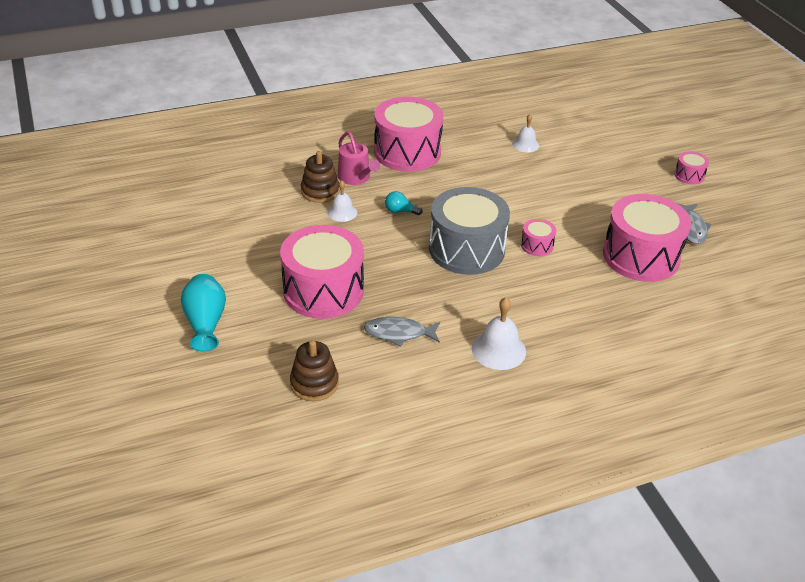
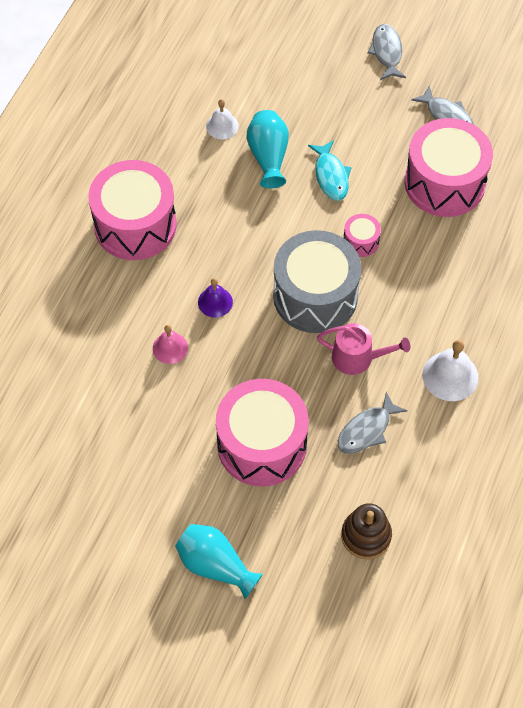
camera: 45 degrees left, 20 degrees up
(320, 191) = (121, 341): brown stacking toy -> none
(342, 212) = (170, 348): white bell -> pink bell
(356, 178) = (130, 297): pink watering can -> pink watering can (357, 358)
(400, 211) = (215, 302): turquoise light bulb -> purple bell
(534, 173) = (268, 157): none -> turquoise vase
(563, 205) = (331, 176): none -> turquoise fish
(689, 175) = (386, 52): pink drum -> grey fish

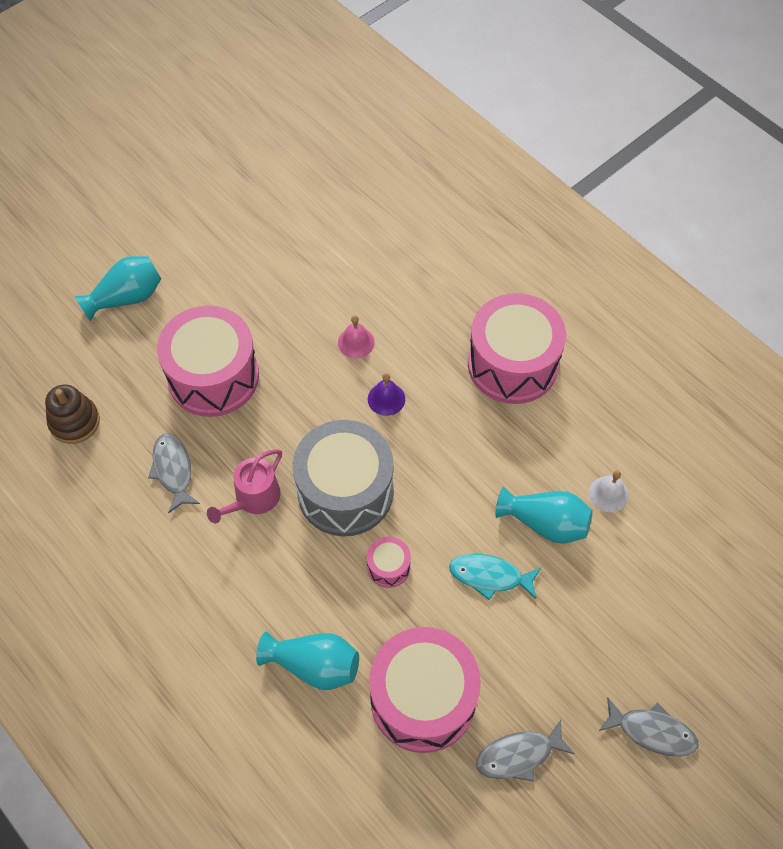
camera: 115 degrees right, 0 degrees up
(450, 376) = (183, 576): white bell -> none
(462, 257) = (314, 665): none -> turquoise vase

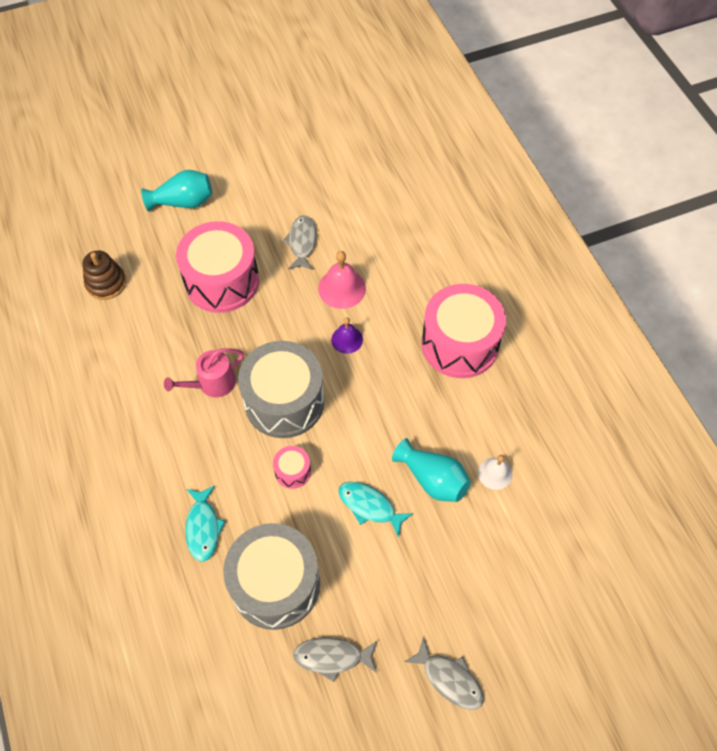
camera: 20 degrees right, 0 degrees up
(173, 470) = (162, 343): grey fish -> grey fish (302, 242)
(314, 665) = (203, 527): turquoise vase -> turquoise fish
(356, 342) = (342, 288): pink bell -> pink bell, size x1.56
(423, 699) = (275, 584): pink drum -> grey drum

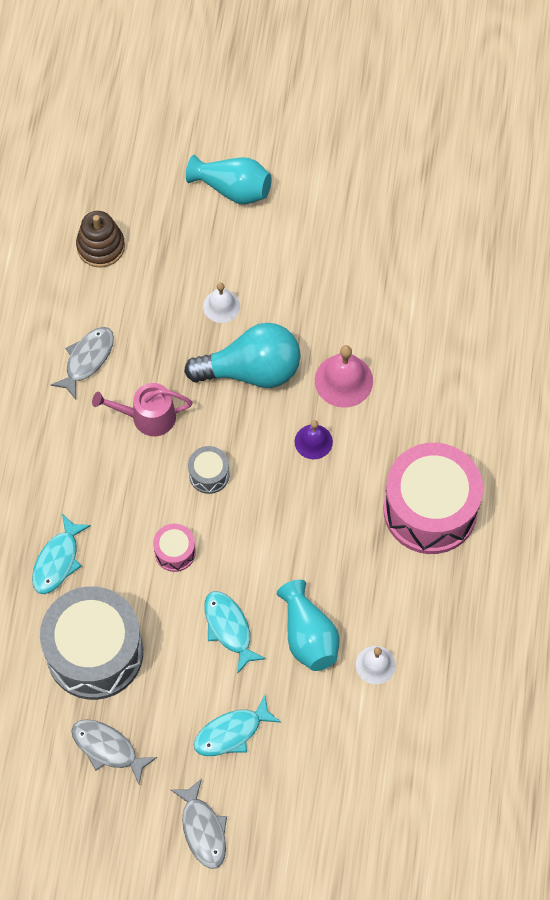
camera: 30 degrees right, 5 degrees up
(222, 281) = (221, 306): pink drum -> white bell
(271, 313) = (251, 370): none -> turquoise light bulb
(284, 401) = (209, 475): grey drum -> grey drum, size x0.43
(302, 242) = (333, 304): grey fish -> grey fish (87, 360)
(422, 586) = (232, 732): none -> turquoise fish

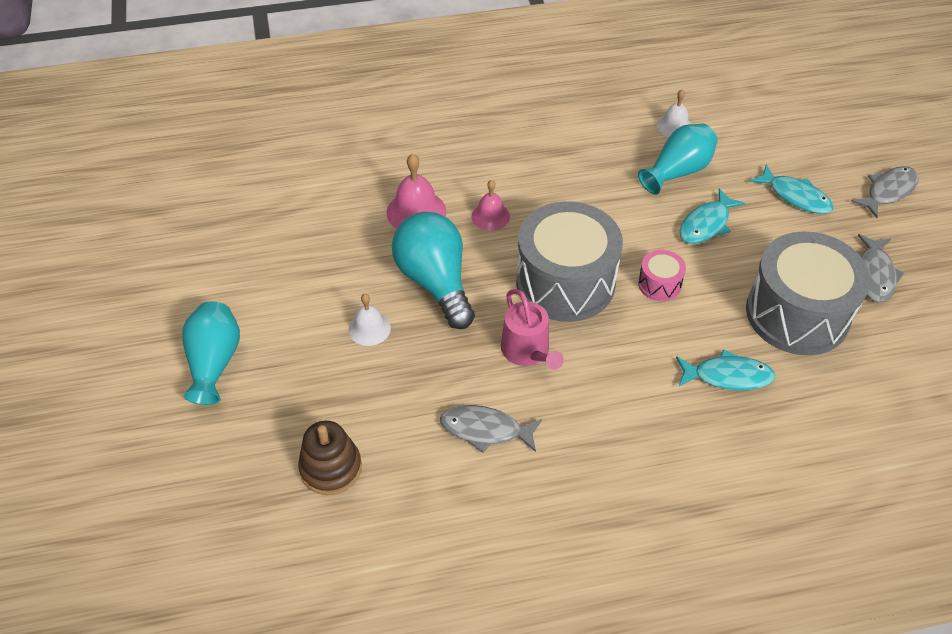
camera: 110 degrees left, 15 degrees down
(209, 475) = (565, 282): grey drum -> grey drum, size x2.31
(313, 441) = (490, 216): purple bell -> pink bell
(430, 509) = (517, 126): pink drum -> none

